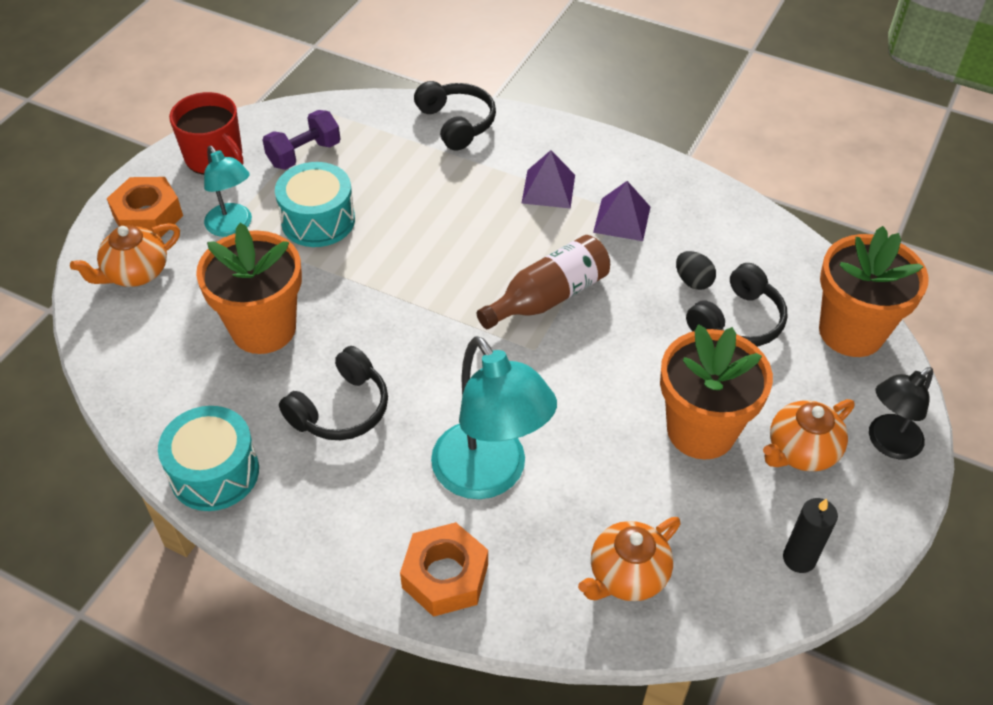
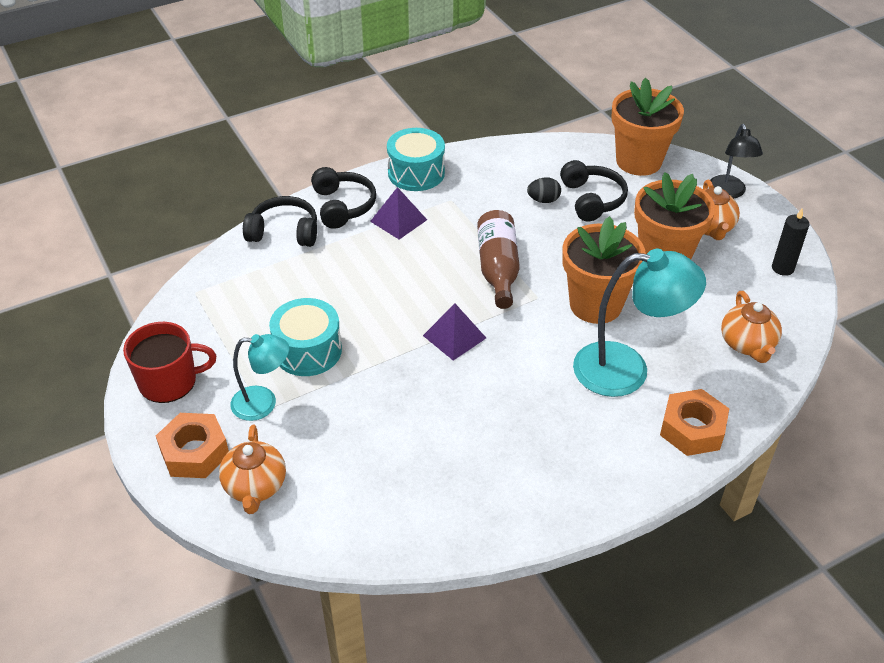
camera: 55 degrees left, 5 degrees down
(214, 472) = (512, 518): turquoise drum -> turquoise drum (416, 173)
(263, 328) = (392, 430): orange flower pot -> orange flower pot (595, 305)
(304, 154) = (226, 327): purple dumbbell -> none
(341, 409) = (509, 420): black headphones -> black headphones (343, 206)
(622, 219) = (460, 202): purple pyramid -> purple pyramid (454, 336)

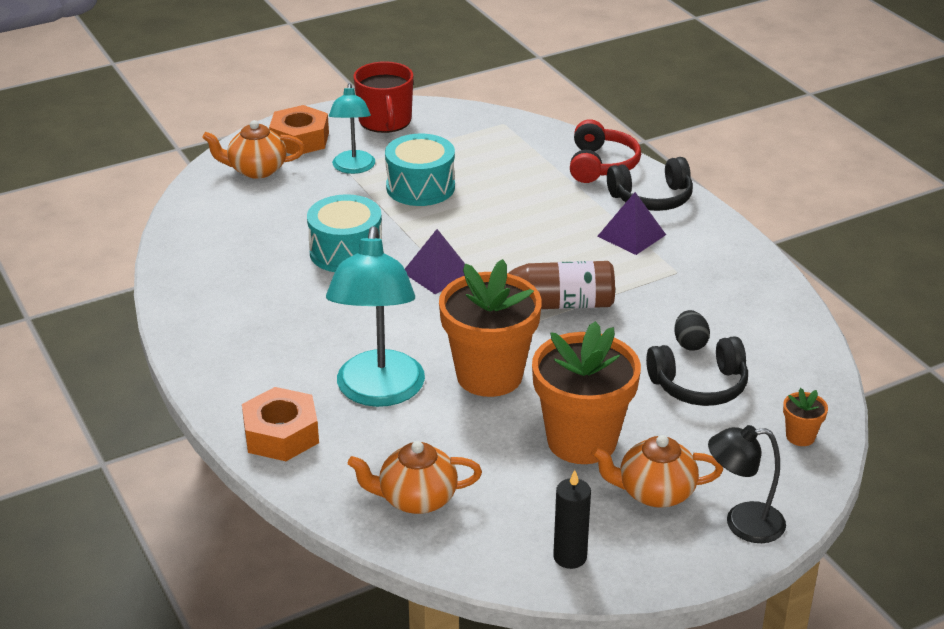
camera: 90 degrees right, 10 degrees down
(284, 232) = (601, 165): black headphones -> red headphones
(416, 173) = (726, 246): turquoise drum -> turquoise drum (346, 252)
(638, 161) = (800, 436): orange flower pot -> orange flower pot, size x0.42

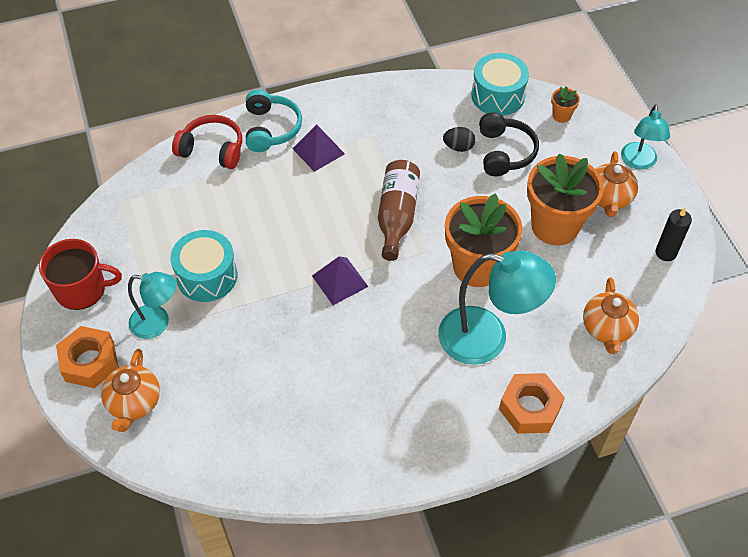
camera: 80 degrees left, 20 degrees up
(346, 252) = (293, 342): turquoise drum -> turquoise drum (498, 95)
(652, 198) = (271, 128): black headphones -> turquoise headphones
(742, 523) = (638, 162): black lamp -> turquoise lamp

